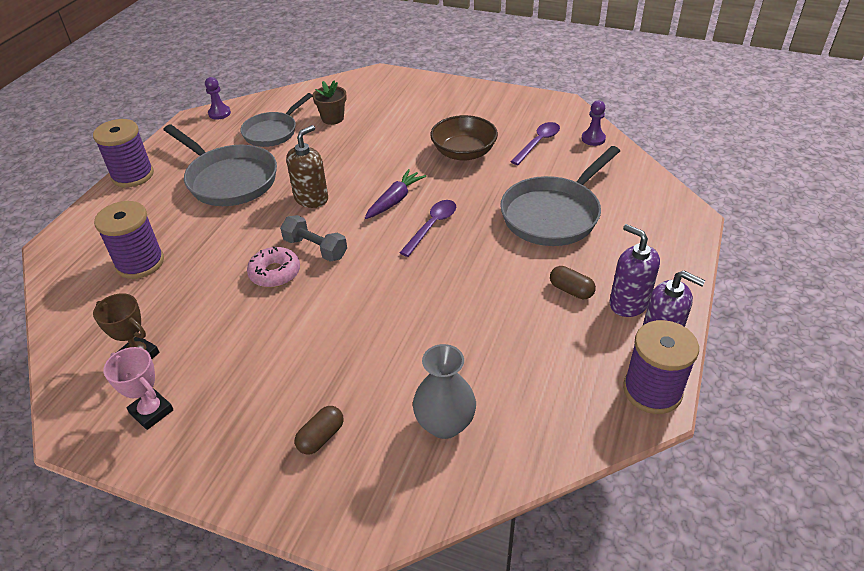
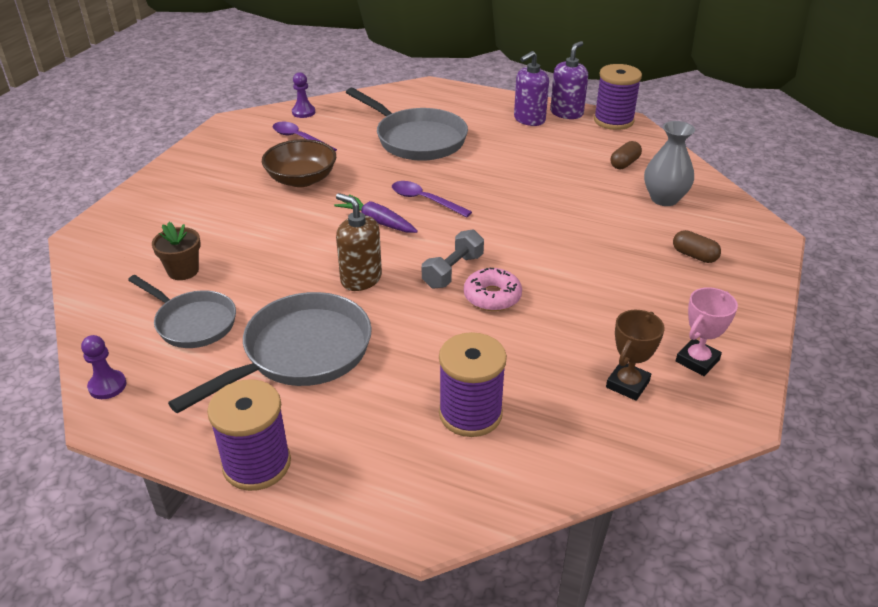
camera: 90 degrees left, 5 degrees down
(571, 290) = (515, 140): brown capsule -> brown capsule (624, 163)

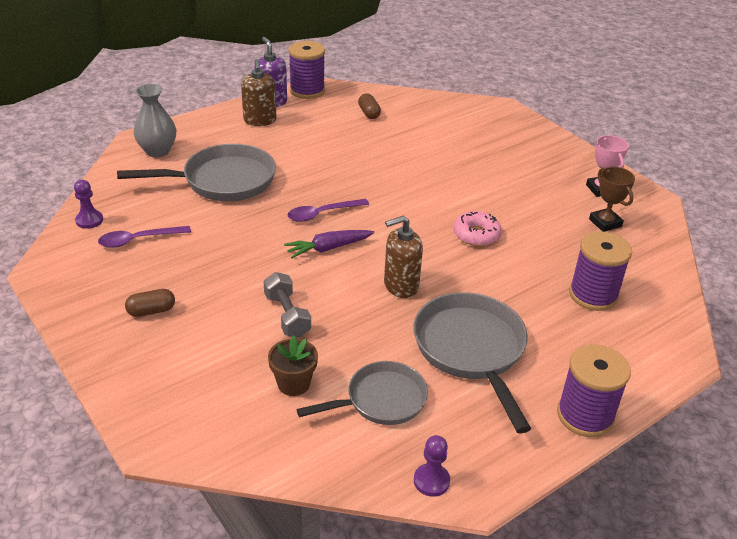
camera: 60 degrees left, 0 degrees up
(301, 179) = (214, 264): brown bowl -> none
(453, 271) = (430, 239): grey dumbbell -> grey dumbbell (287, 315)
(529, 119) = (260, 120): purple soap dispenser -> brown soap dispenser
(664, 199) = (428, 120): grey vase -> grey vase (157, 151)
(694, 255) = (500, 141): brown capsule -> brown capsule (151, 311)

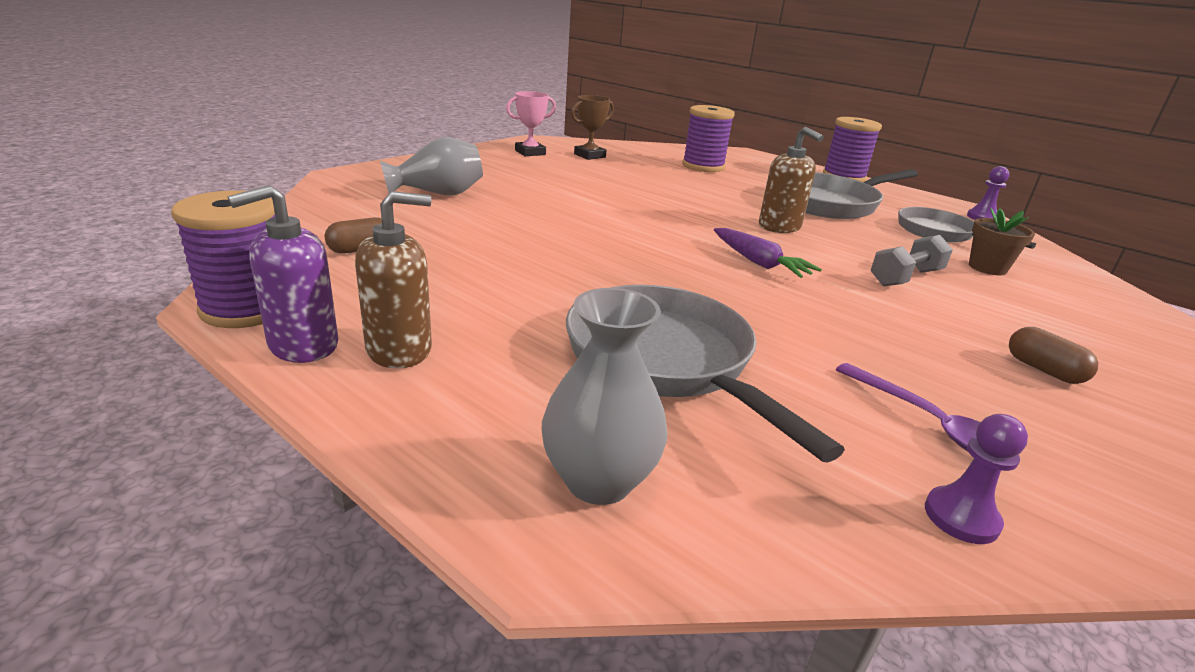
camera: 105 degrees left, 10 degrees down
(322, 214) = (688, 270): purple spoon -> none
(467, 139) = (438, 194): none -> grey vase
(476, 235) = (655, 197): pink donut -> none

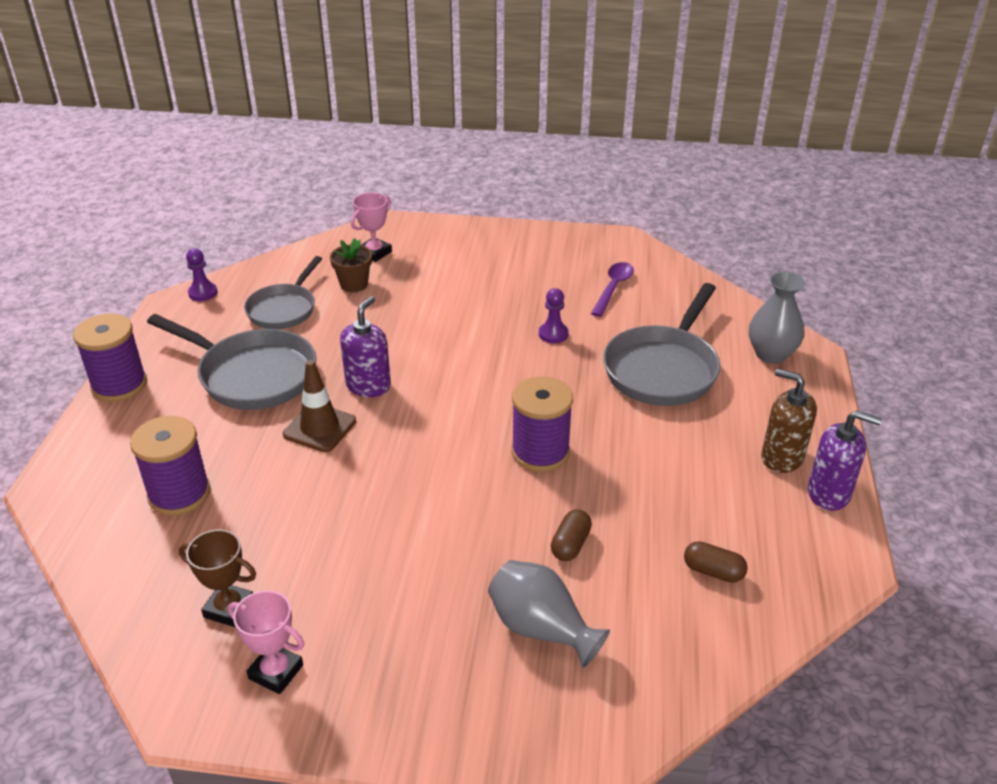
camera: 120 degrees left, 10 degrees up
(246, 309) = (841, 548): purple spool -> purple spool (540, 452)
(735, 203) = (320, 428): none -> brown traffic cone
(758, 262) = (472, 376): purple carrot -> none
(779, 227) = (368, 386): brown soap dispenser -> purple soap dispenser
(905, 278) = (421, 313): grey dumbbell -> none
(961, 517) = (673, 277): purple pawn -> purple pawn (553, 334)
(1043, 370) = (511, 262): brown capsule -> brown capsule (570, 544)
(1075, 296) = (374, 253): none -> pink trophy

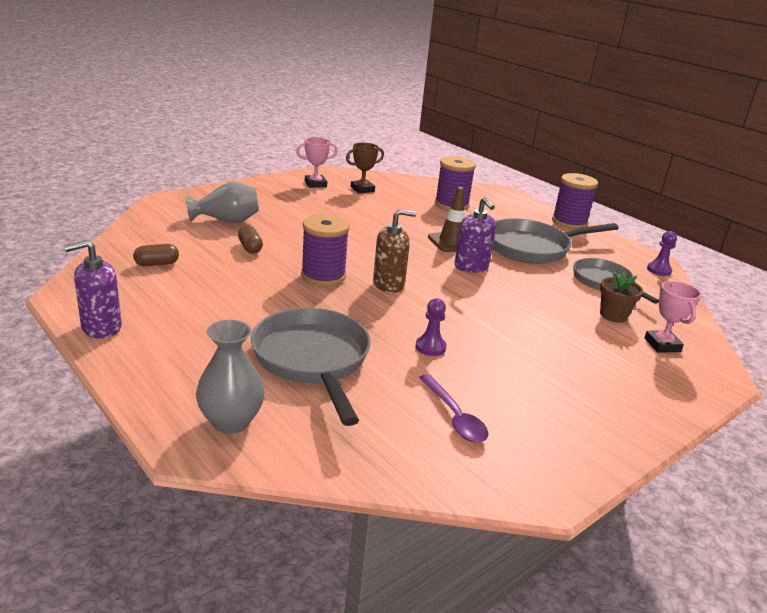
camera: 130 degrees right, 10 degrees down
(781, 457) = (155, 336): brown soap dispenser -> brown soap dispenser (389, 284)

